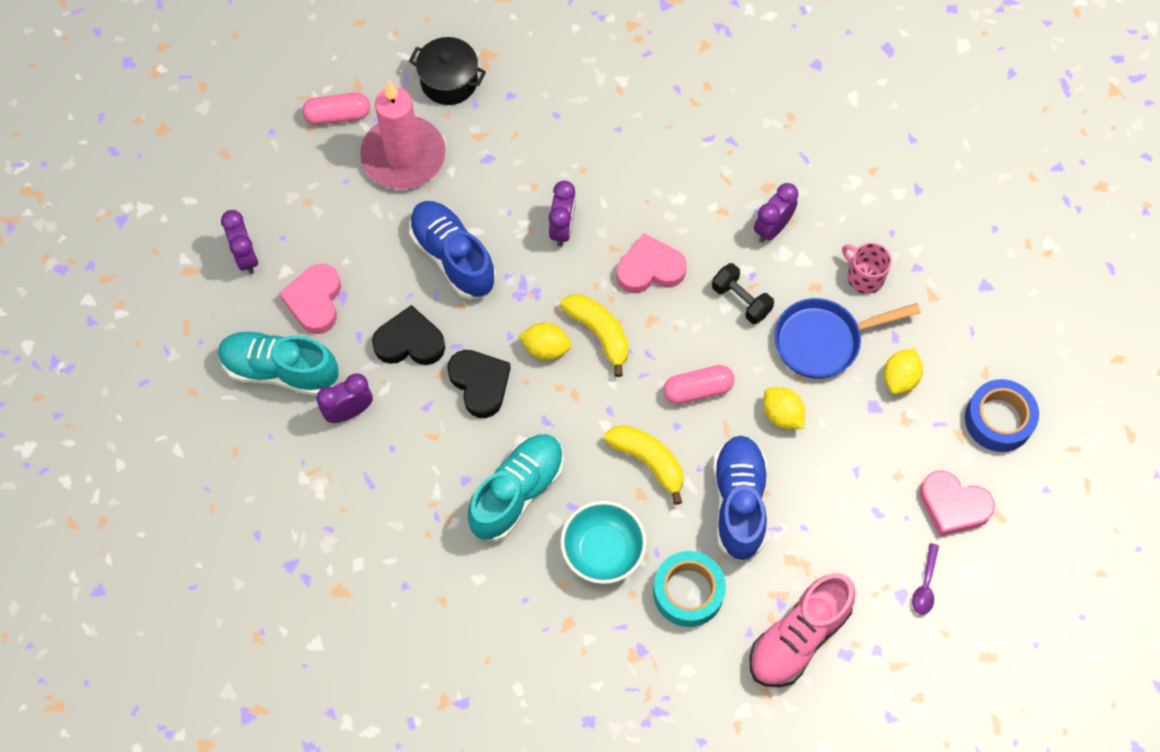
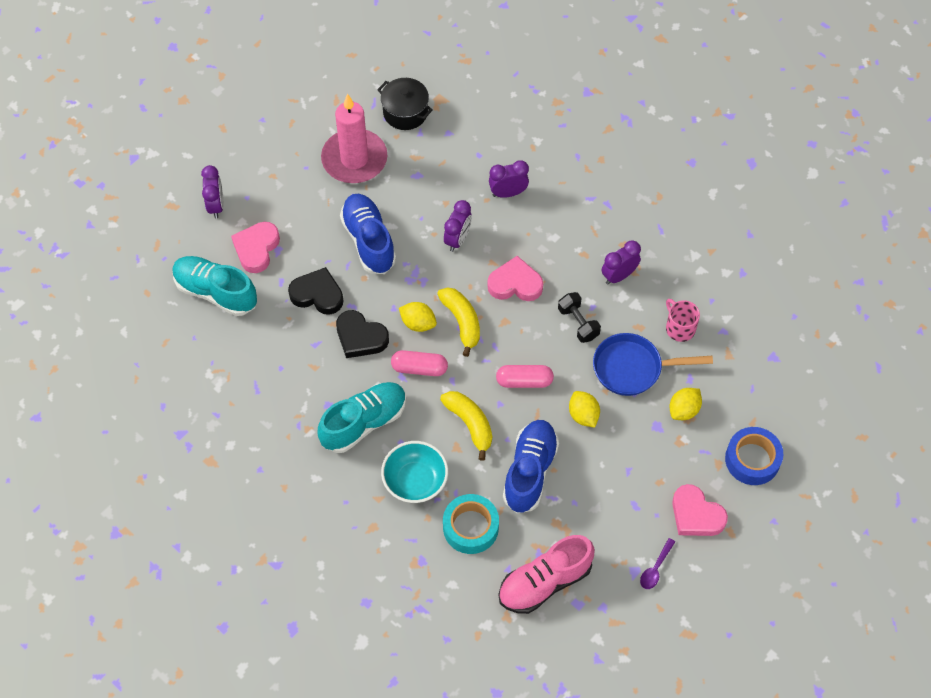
camera: 15 degrees right, 5 degrees down
(338, 115) = (314, 119): pink capsule -> pink capsule (419, 368)
(349, 411) = (257, 334): purple clock -> purple clock (508, 193)
(480, 384) = (360, 337): black heart -> black heart turned 135 degrees clockwise

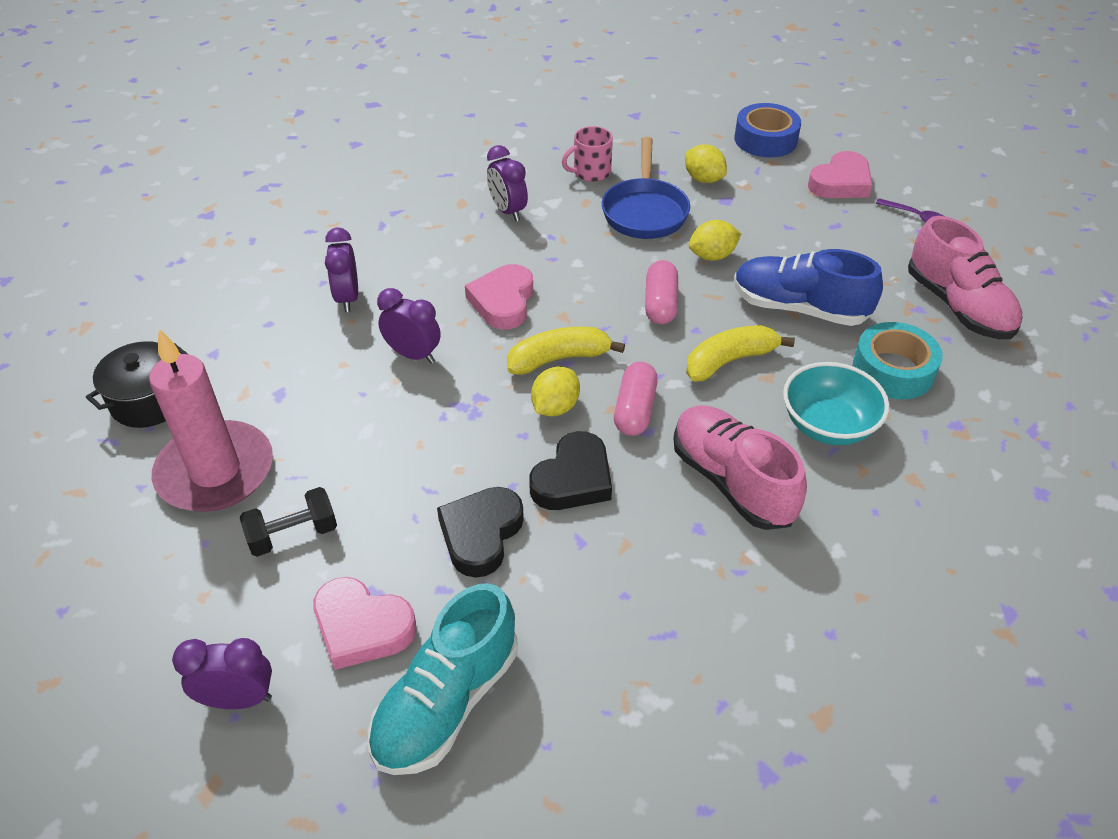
camera: 85 degrees left, 15 degrees down
(364, 423) = (732, 481): turquoise shoe -> pink shoe
(369, 241) = (388, 459): blue shoe -> none
(578, 323) = (574, 250): black dumbbell -> black dumbbell (293, 535)

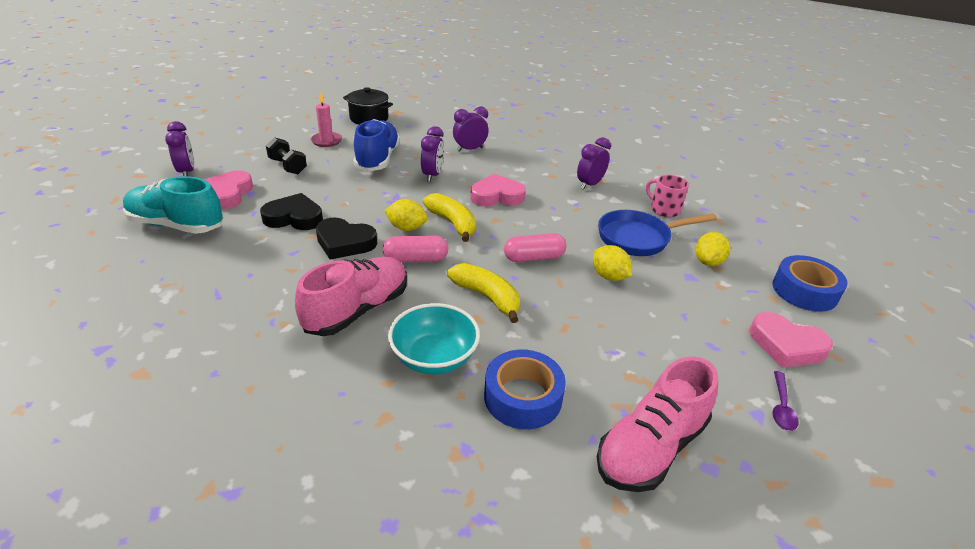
camera: 70 degrees right, 10 degrees down
(215, 471) = (326, 141): pink candle -> pink candle, size x0.51
(799, 308) = (574, 330): blue shoe -> blue shoe (377, 159)
(893, 370) = (523, 397): turquoise tape -> blue tape

